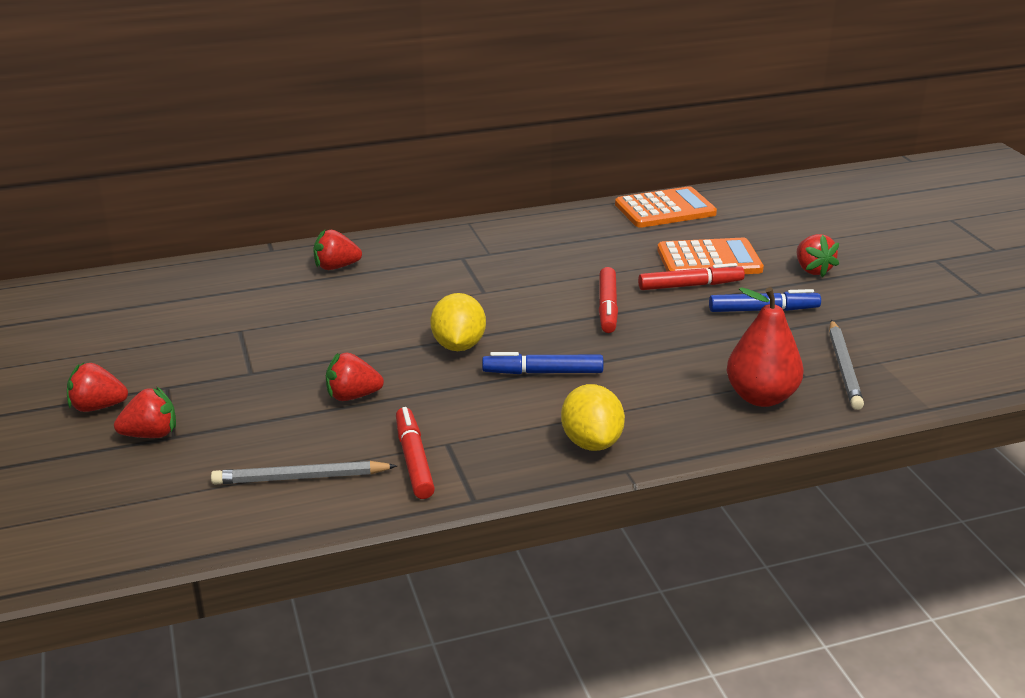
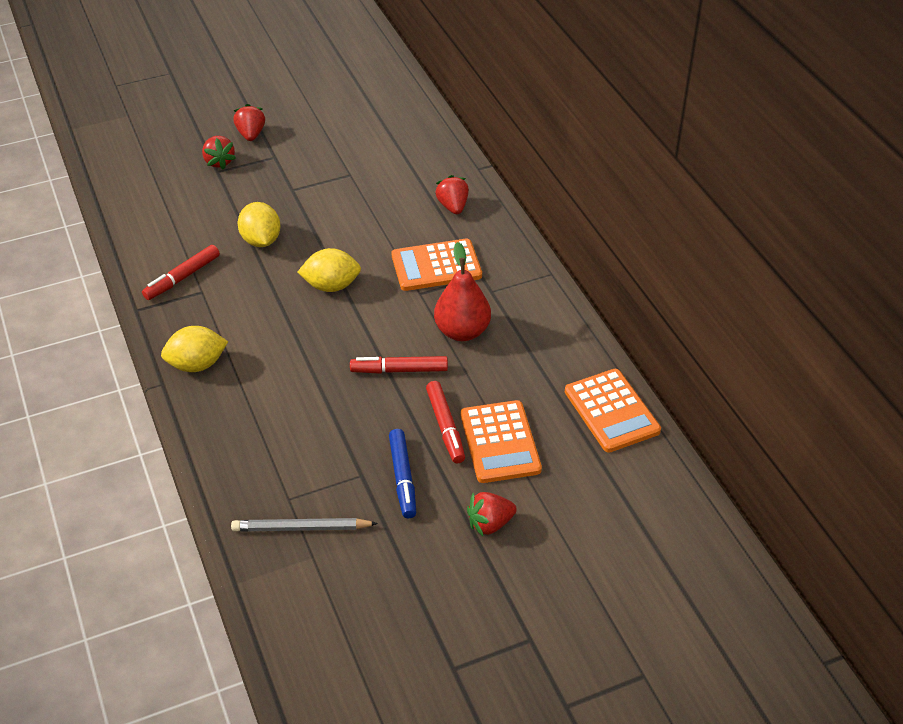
camera: 85 degrees right, 15 degrees up
(300, 477) = (168, 230): grey pencil -> none
(352, 396) = (261, 240): red strawberry -> yellow lemon
(414, 460) = (182, 278): red marker -> red marker turned 150 degrees clockwise
(440, 281) = (436, 266): none -> orange calculator
(543, 372) = (292, 335): blue marker -> none
(761, 397) = (254, 466): red pear -> red pear (462, 331)

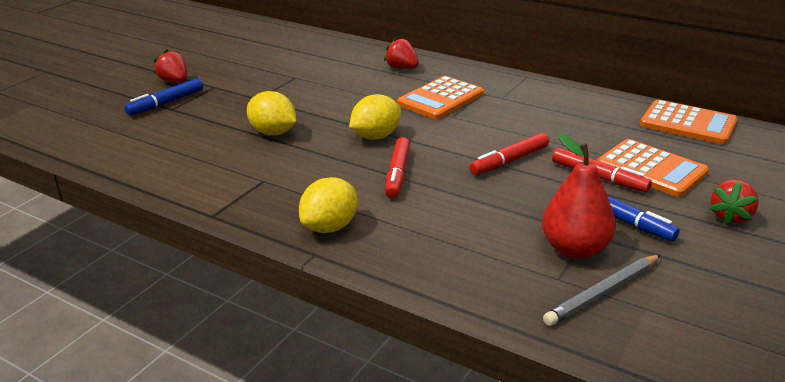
camera: 35 degrees left, 15 degrees down
(182, 278) = (231, 178): red marker -> red marker (398, 174)
(219, 162) = (166, 103): red strawberry -> blue marker
(462, 331) = (518, 124): red pear -> red pear (575, 249)

